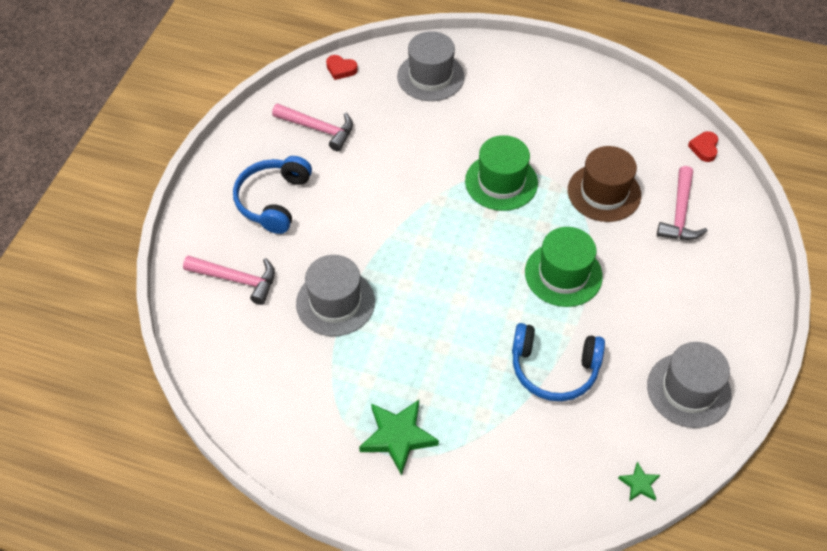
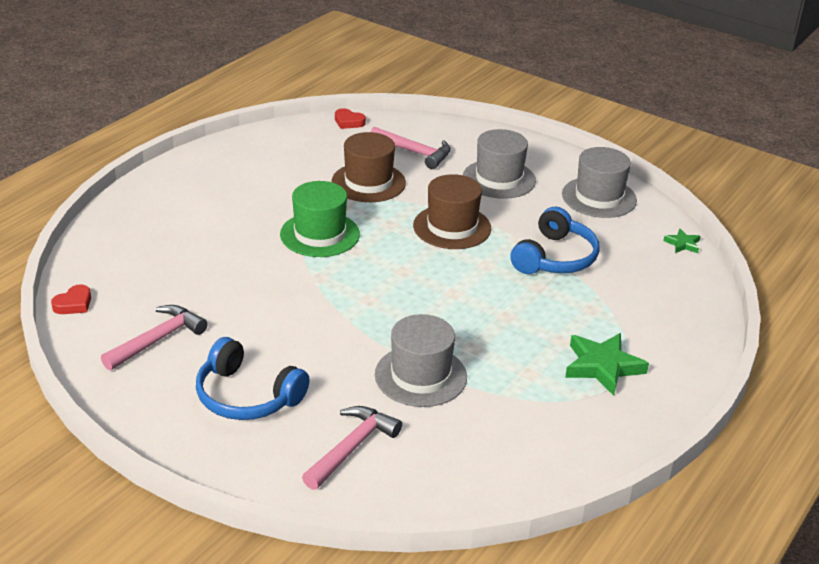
camera: 75 degrees left, 20 degrees down
(430, 76) = (139, 244): grey hat -> grey hat (499, 179)
(563, 274) = (452, 227): green hat -> brown hat

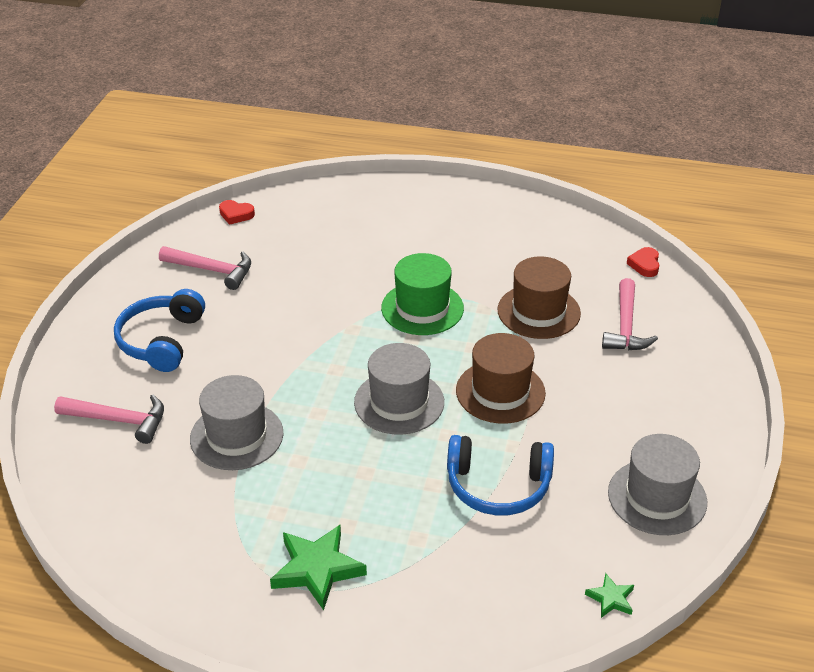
camera: 70 degrees right, 5 degrees up
(499, 179) = (626, 403): grey hat -> grey hat (399, 402)

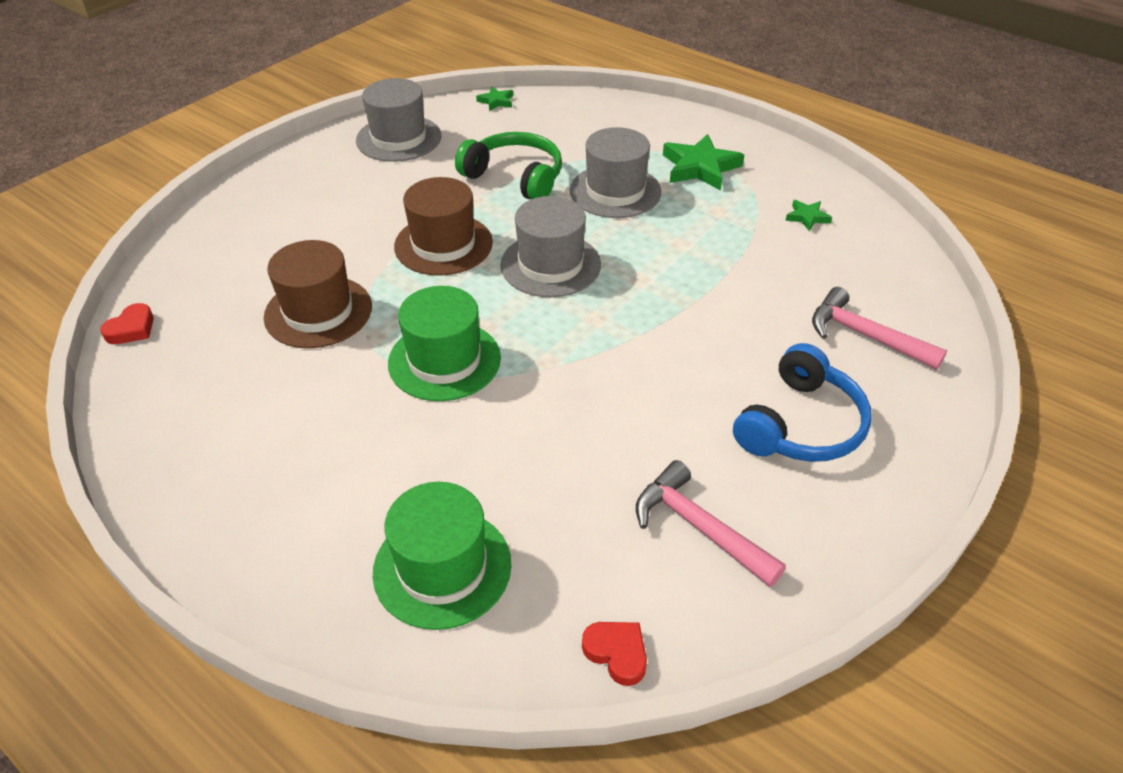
camera: 155 degrees left, 5 degrees up
(184, 534) = (807, 217): none -> green star
(236, 436) = (735, 282): grey hat -> grey hat (615, 191)
(341, 218) = (442, 567): none -> green hat
(498, 486) = (515, 177): blue headphones -> green headphones
(625, 326) = (250, 267): pink hammer -> none

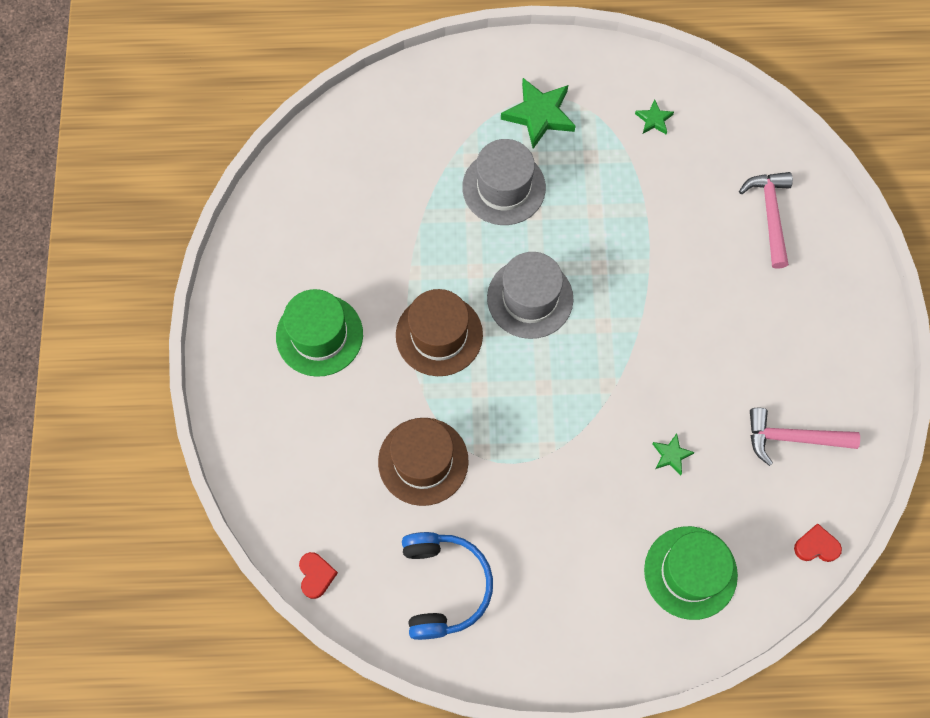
camera: 40 degrees left, 25 degrees up
(399, 138) = (282, 247): grey hat -> none
(444, 360) = (546, 435): green hat -> green hat (319, 335)
(496, 101) = (311, 143): green star -> green star (671, 455)
(515, 177) = (418, 225): green headphones -> none
(801, 425) = (788, 320): blue headphones -> blue headphones (444, 586)
(865, 335) = (770, 215): pink hammer -> pink hammer turned 90 degrees clockwise

